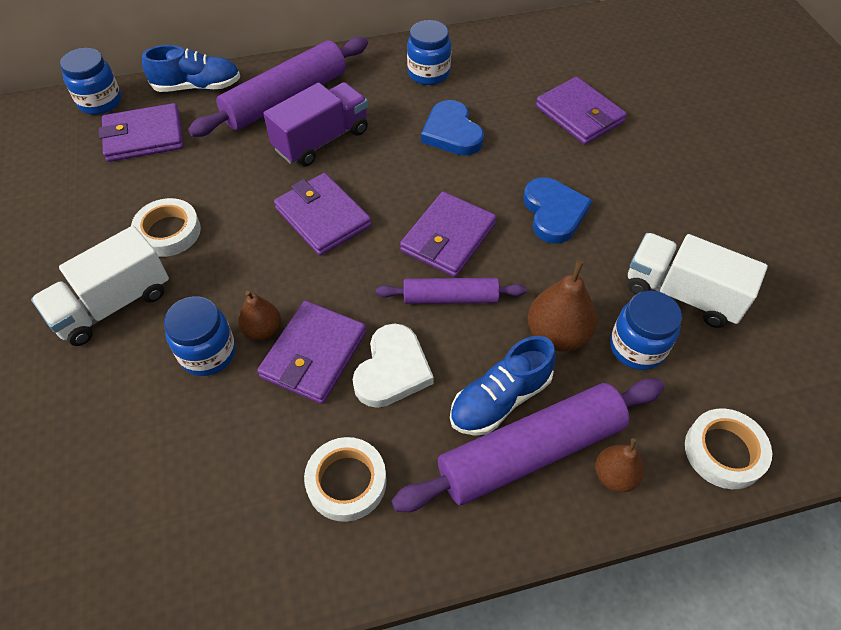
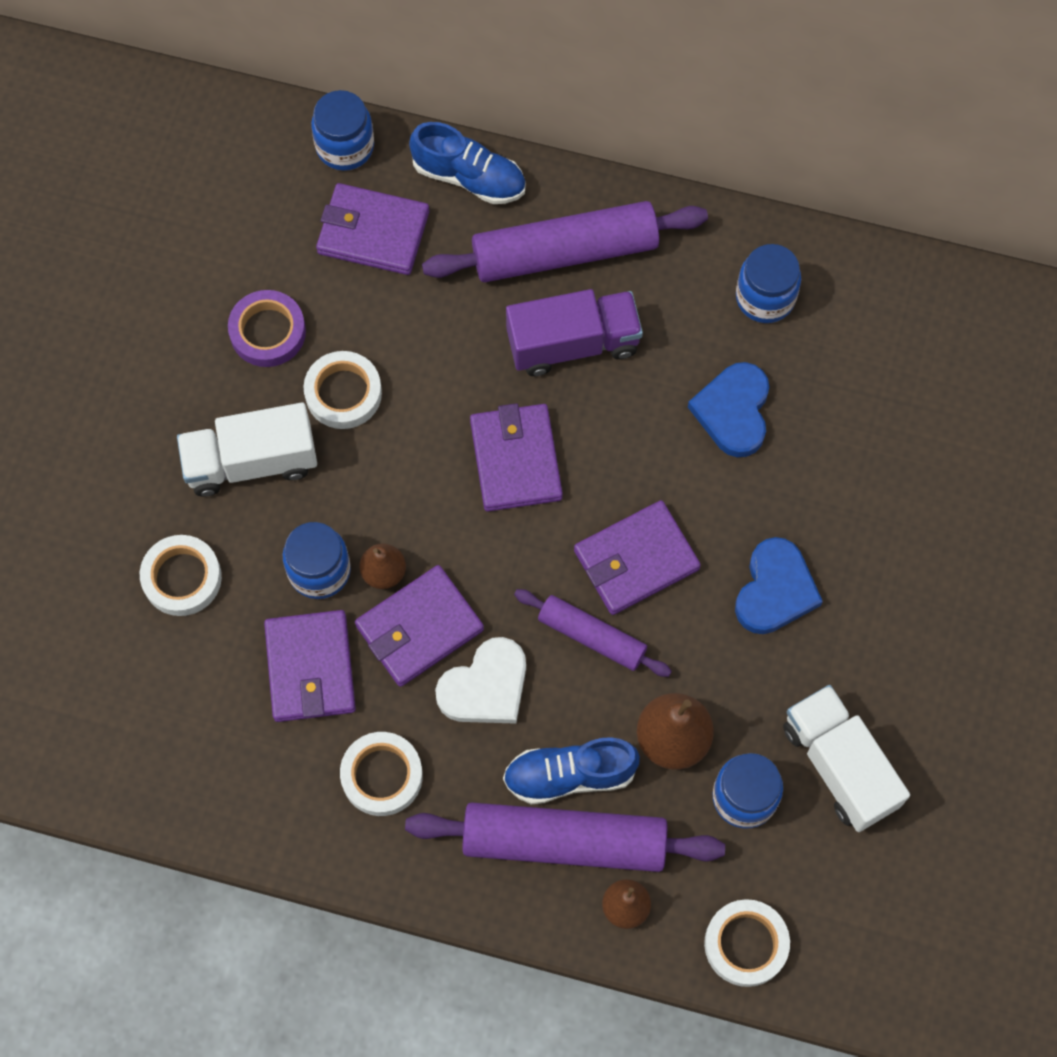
camera: 30 degrees right, 15 degrees up
(86, 414) = (182, 578): none -> white tape
(89, 220) = (268, 332): none -> purple tape
(579, 114) = (909, 463): purple wallet -> purple wallet (310, 668)

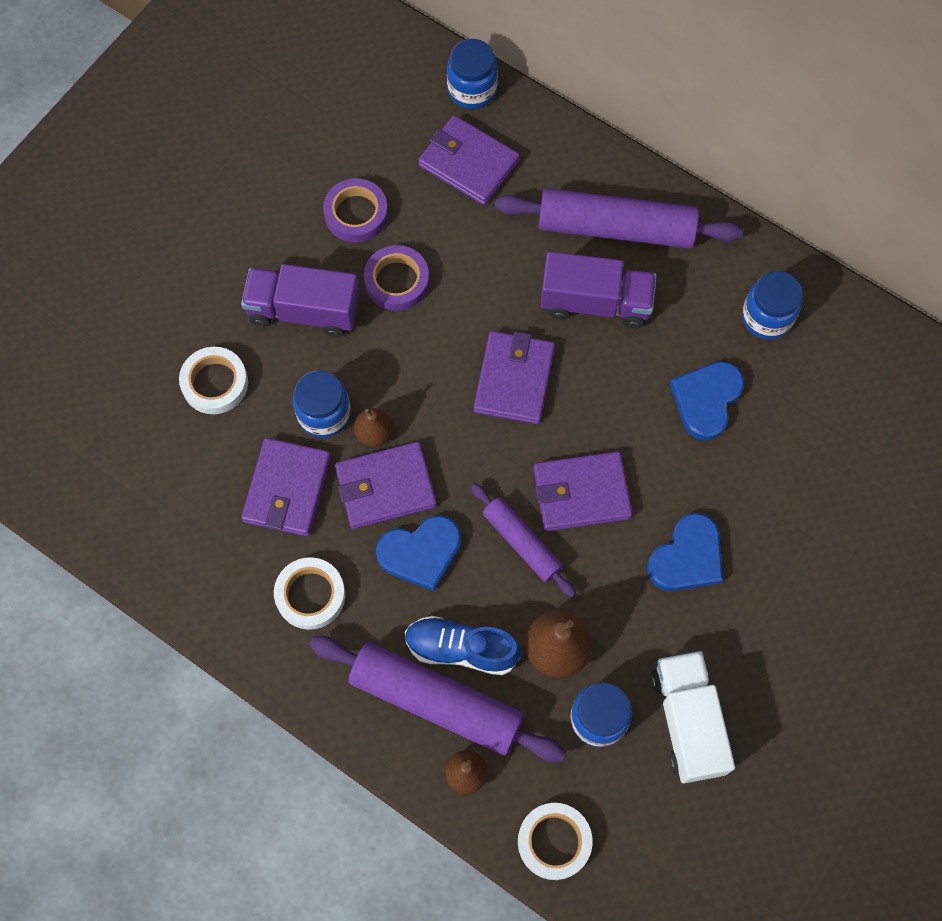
camera: 20 degrees right, 0 degrees up
(251, 462) = (304, 310): white truck -> purple truck
(343, 393) = (397, 281): white tape -> purple tape
(469, 177) = (561, 144): blue shoe -> none
(485, 687) = (420, 553): white heart -> blue heart

